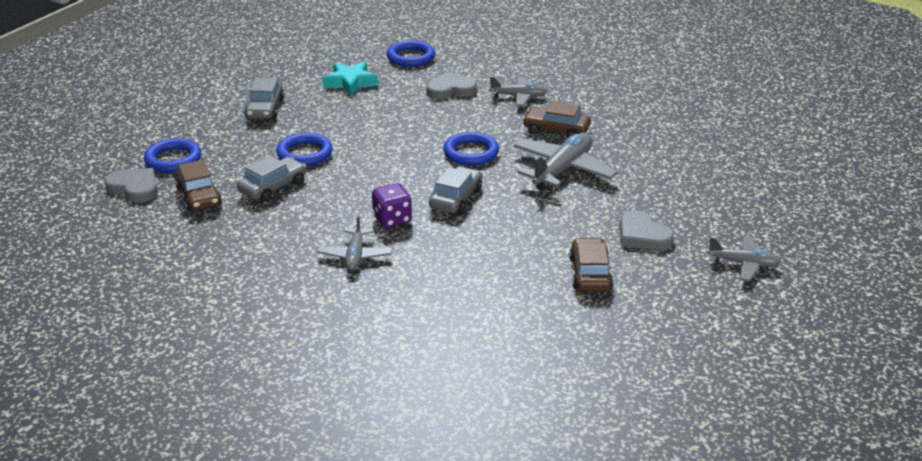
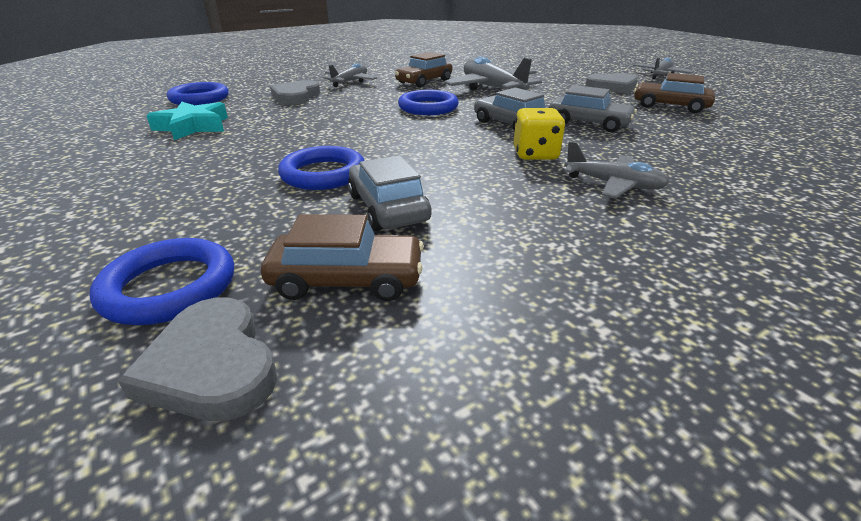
camera: 65 degrees left, 0 degrees up
(135, 188) = (211, 365): grey heart -> grey heart turned 90 degrees counterclockwise
(265, 109) = (153, 179): grey car -> grey car (588, 123)
(392, 219) = (535, 154): purple dice -> yellow dice

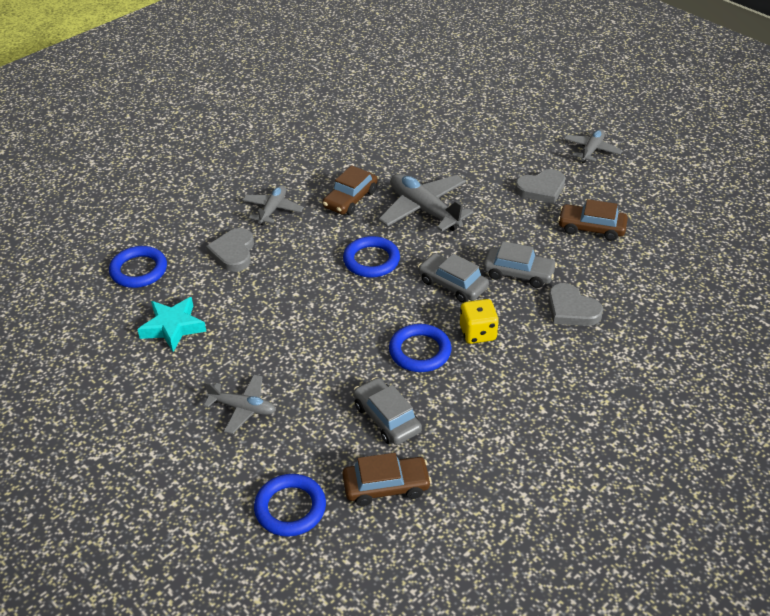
camera: 10 degrees left, 10 degrees up
(211, 365) = (346, 550): grey heart -> grey heart (571, 309)
(323, 174) = (324, 384): blue ring -> blue ring (420, 351)
(613, 185) = (536, 367): grey plane -> grey plane (243, 408)

